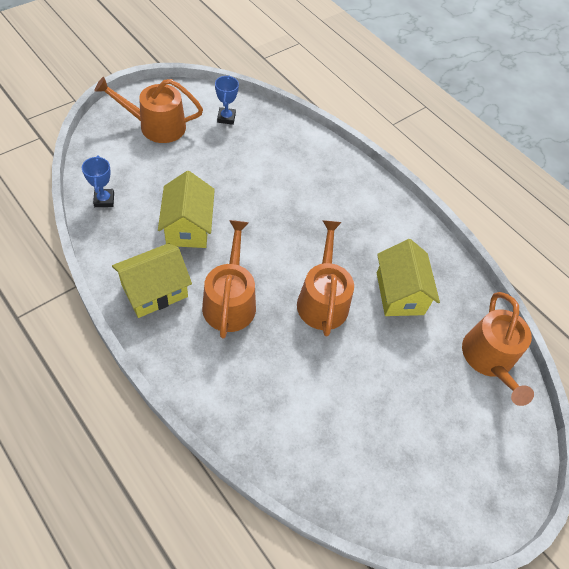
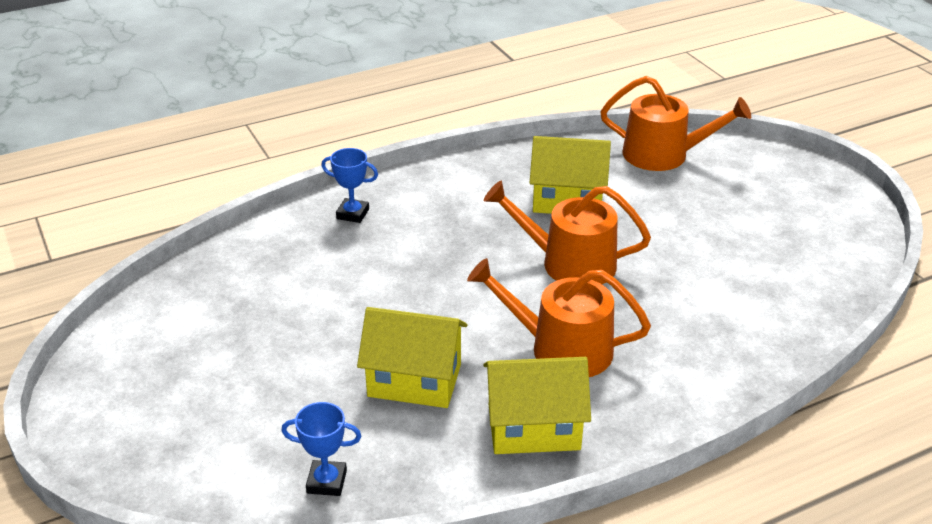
camera: 70 degrees left, 20 degrees down
(155, 291) = (533, 427): yellow house -> yellow house turned 75 degrees counterclockwise
(156, 126) = (168, 402): orange watering can -> none
(226, 118) = (186, 314): blue trophy -> blue trophy (352, 214)

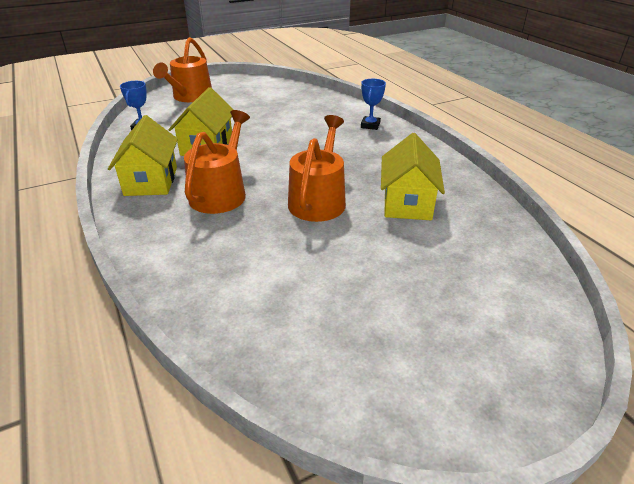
camera: 90 degrees right, 0 degrees up
(663, 155) = (508, 263): orange watering can -> orange watering can (190, 97)

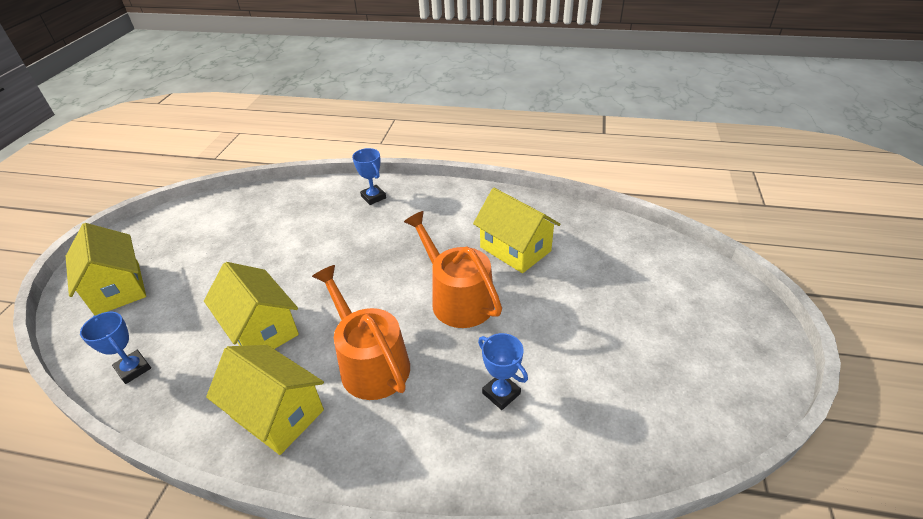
camera: 50 degrees left, 5 degrees up
(190, 97) = (118, 288): orange watering can -> yellow house
(249, 258) = (501, 393): none -> blue trophy

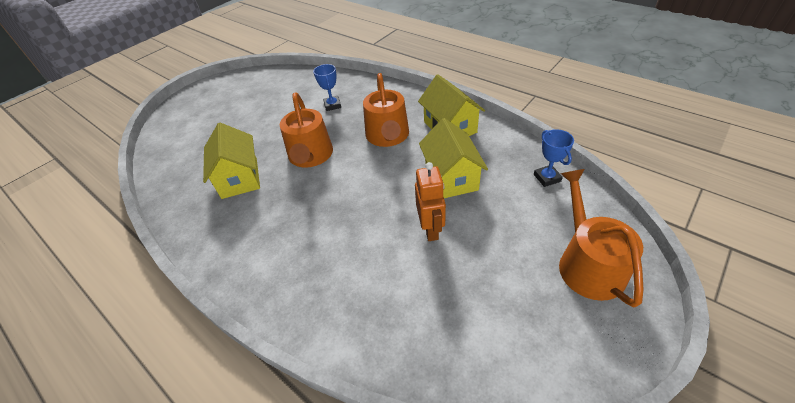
camera: 150 degrees left, 5 degrees up
(118, 288) = (587, 263): yellow house -> orange watering can
(273, 269) = (431, 229): none -> orange robot
(373, 197) = (295, 291): blue trophy -> none

